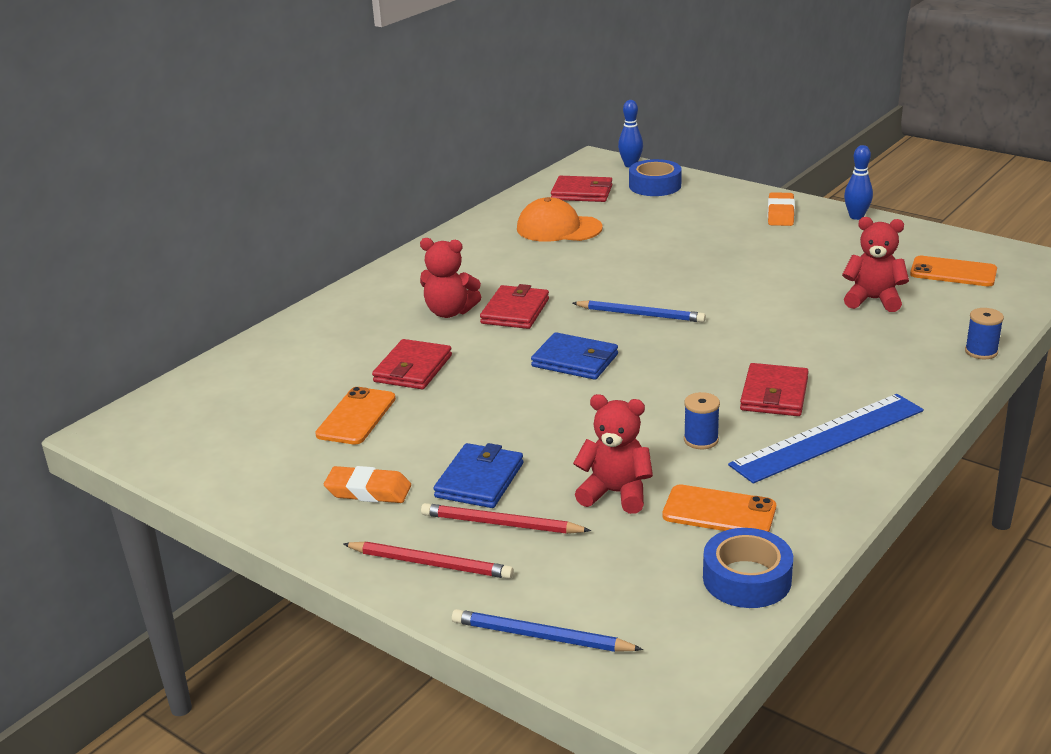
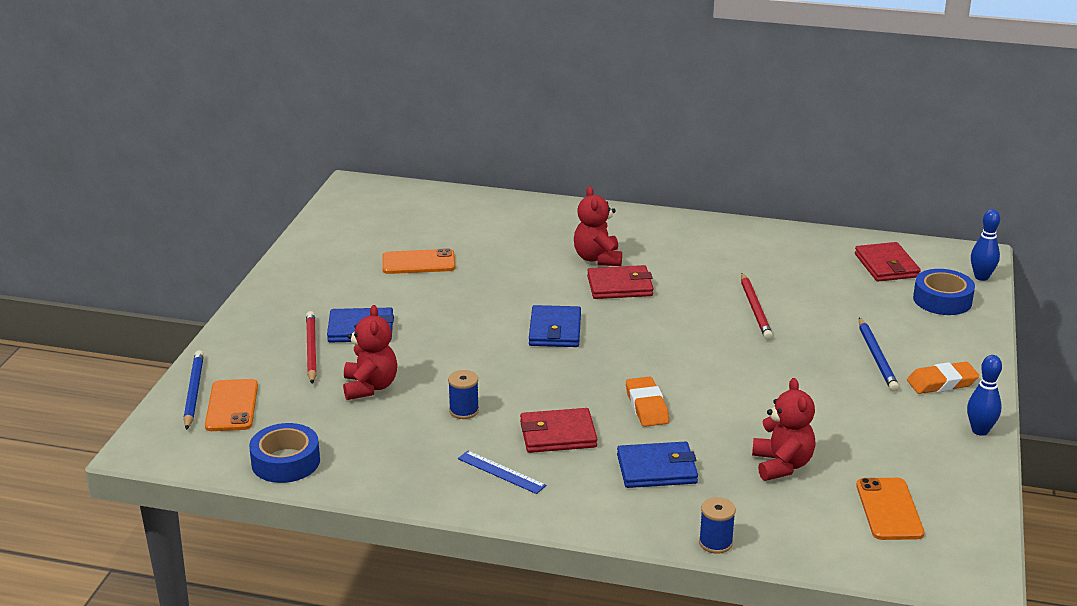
camera: 65 degrees right, 0 degrees up
(368, 491) = (328, 291): orange eraser -> orange eraser (647, 406)
(413, 368) = (498, 266): red wallet -> none
(430, 563) = (256, 334): red pencil -> red pencil (755, 309)
(558, 228) = (795, 271): orange cap -> none
(640, 314) = (656, 344): blue pencil -> blue pencil (877, 357)
(719, 512) = (365, 436): orange phone -> orange phone (231, 406)
(828, 437) = (501, 472): blue ruler -> blue ruler, size x0.48
(856, 356) = (656, 469): none -> blue wallet

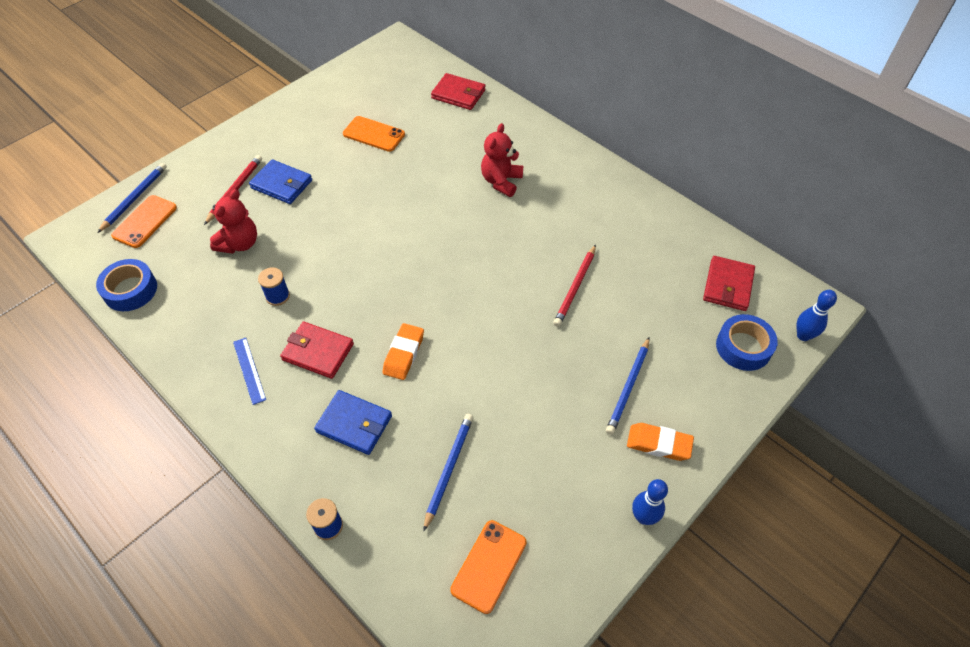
camera: 30 degrees right, 25 degrees up
(555, 330) = (407, 243): blue wallet -> none
(620, 286) = (493, 217): red wallet -> red wallet (458, 94)
(782, 465) = (448, 469): red teddy bear -> blue pencil

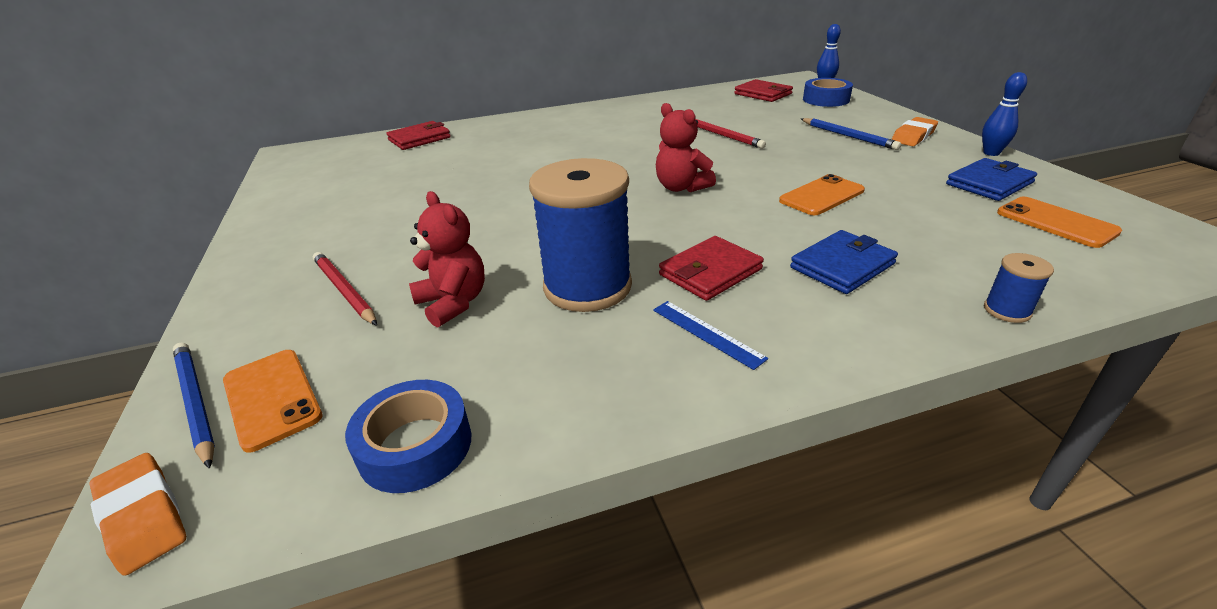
camera: 60 degrees left, 20 degrees down
(249, 370) = (707, 333): blue ruler -> blue ruler turned 45 degrees clockwise
(277, 296) = (587, 287): blue spool -> blue spool, size x2.39
(281, 184) = (390, 252): blue wallet -> blue wallet (989, 183)
(374, 134) = (403, 184): orange phone -> orange phone (821, 196)
(404, 354) = (750, 220): orange eraser -> orange eraser (143, 516)
(448, 469) = (925, 222): blue pencil -> none
(501, 181) = (562, 140): red teddy bear -> red teddy bear (681, 187)

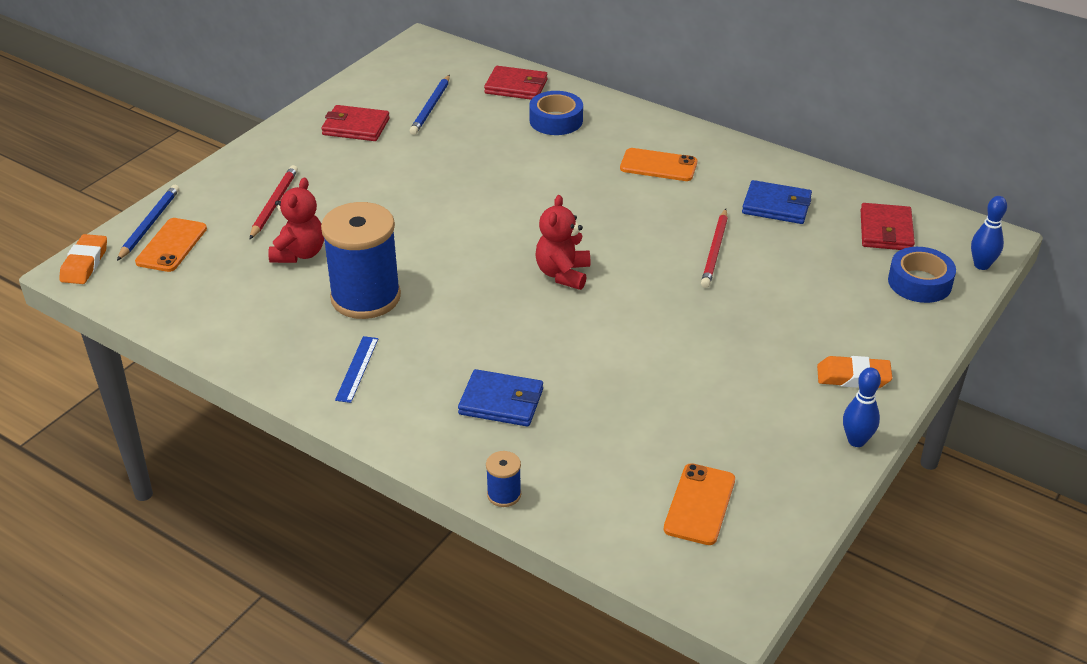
camera: 50 degrees right, 5 degrees up
(415, 446) = (180, 312): blue tape -> blue tape (556, 120)
(710, 272) = (434, 342): red wallet -> red wallet (356, 127)
(821, 196) = (624, 357): orange phone -> orange phone (658, 165)
(848, 136) = (804, 332): blue pencil -> blue pencil (431, 107)
(989, 183) = (759, 452): blue wallet -> blue wallet (776, 206)

